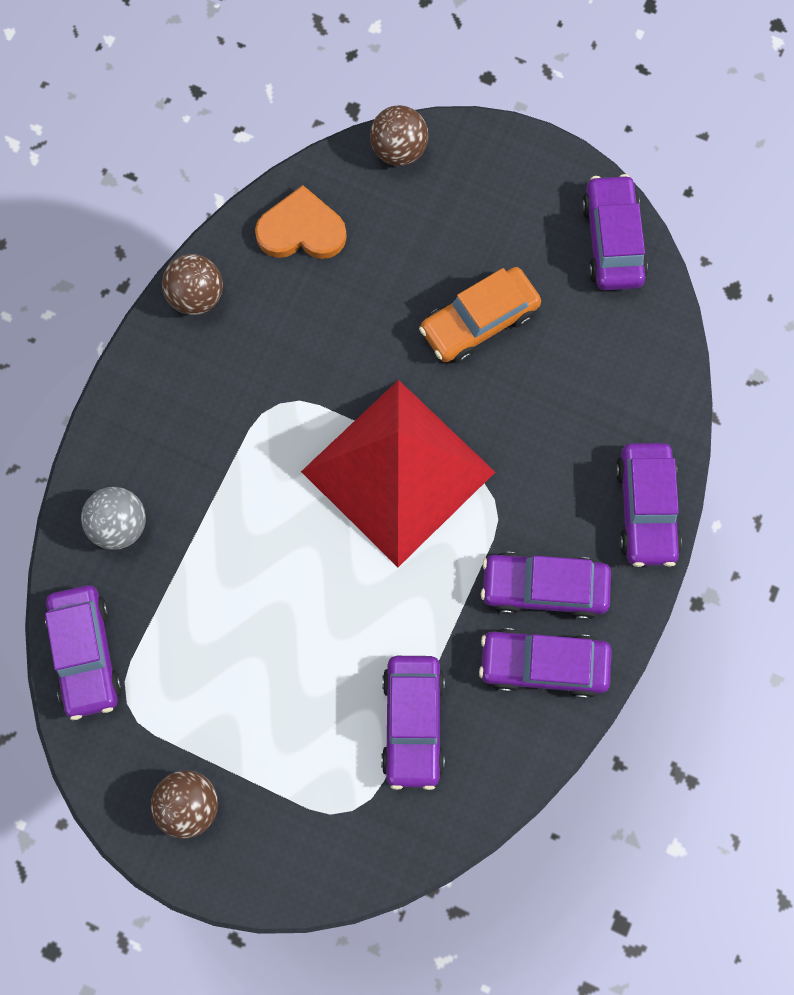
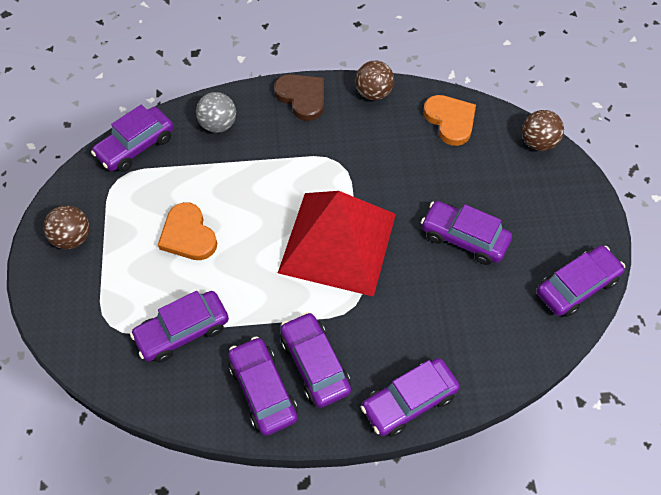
camera: 60 degrees right, 15 degrees down
(144, 391) = (302, 97): none -> brown heart
(276, 650) = (188, 235): none -> orange heart
(479, 322) = (464, 238): orange car -> purple car

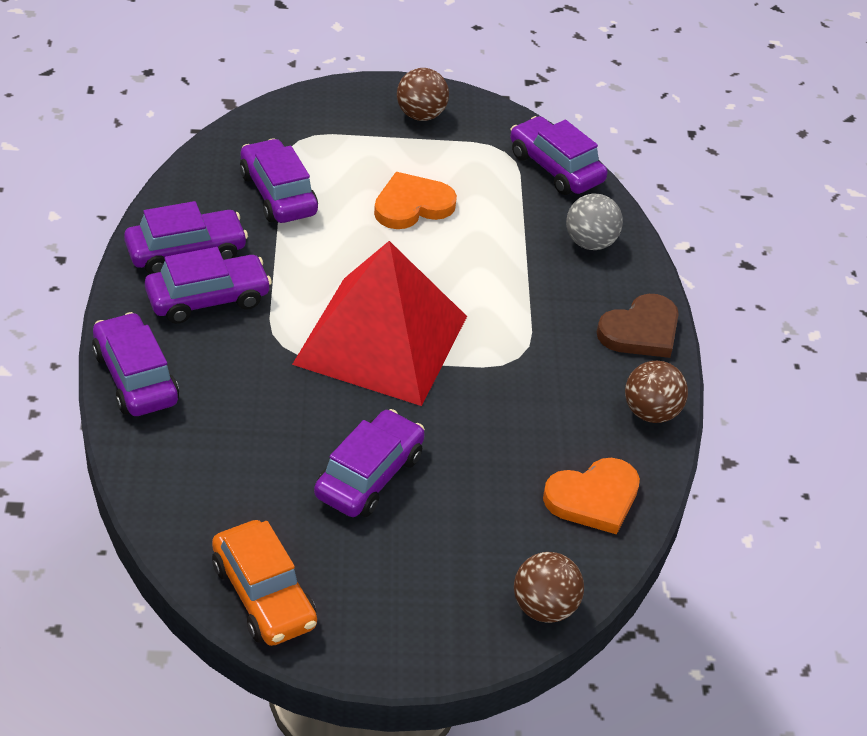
camera: 90 degrees right, 15 degrees down
(576, 286) = (264, 595): purple car -> orange car

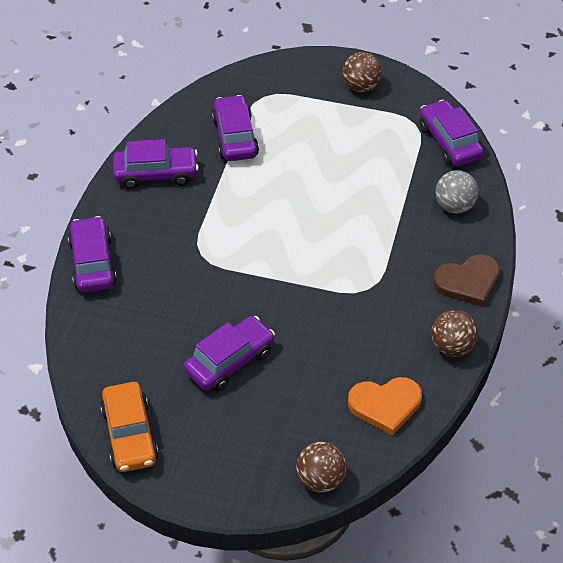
camera: 20 degrees right, 5 degrees up
(208, 299) = (160, 211): purple car -> none
(381, 340) = (272, 260): red pyramid -> none
(412, 205) = (330, 158): orange heart -> none

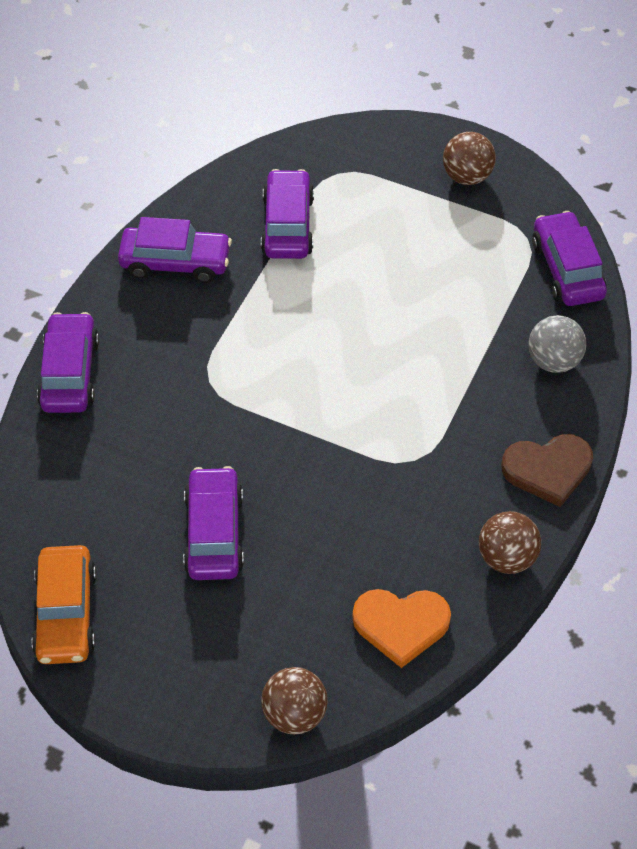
camera: 10 degrees right, 5 degrees up
(230, 361) = (214, 533): purple car -> purple car turned 60 degrees counterclockwise

